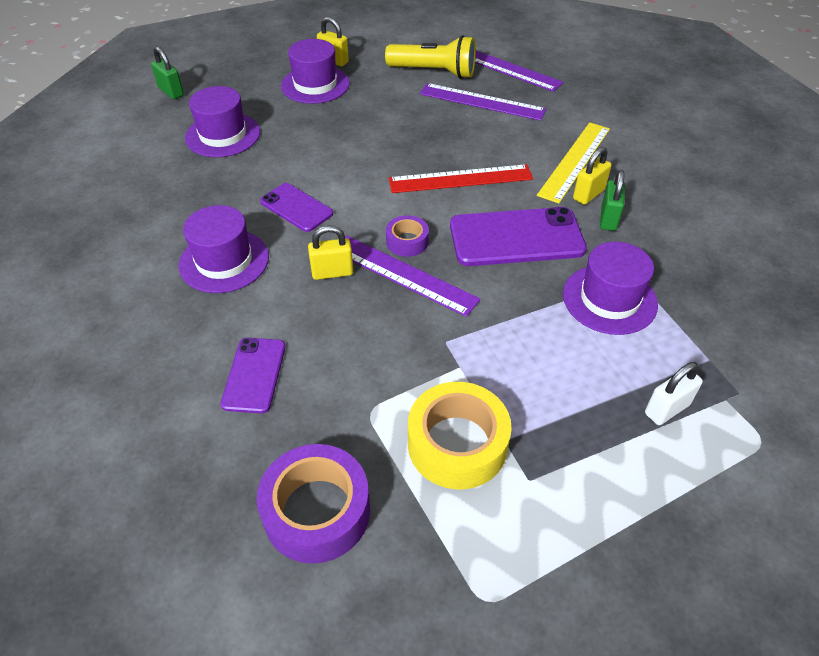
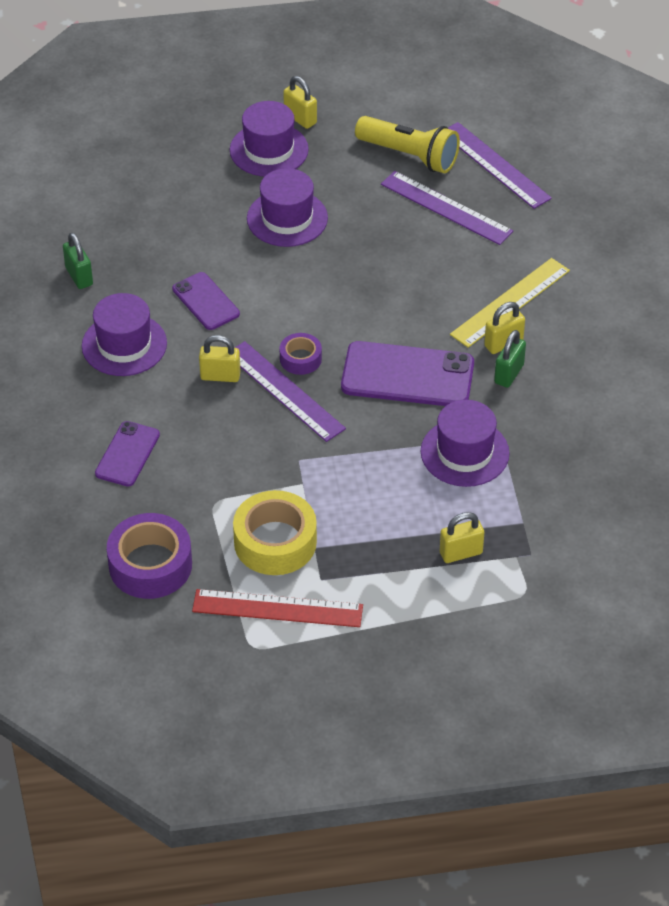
camera: 15 degrees right, 0 degrees up
(171, 92) = (109, 131): green padlock -> green padlock (79, 276)
(223, 135) = (153, 200): purple hat -> purple hat (287, 218)
(460, 179) = (381, 300): red ruler -> red ruler (277, 608)
(666, 409) = (461, 553): white padlock -> yellow padlock

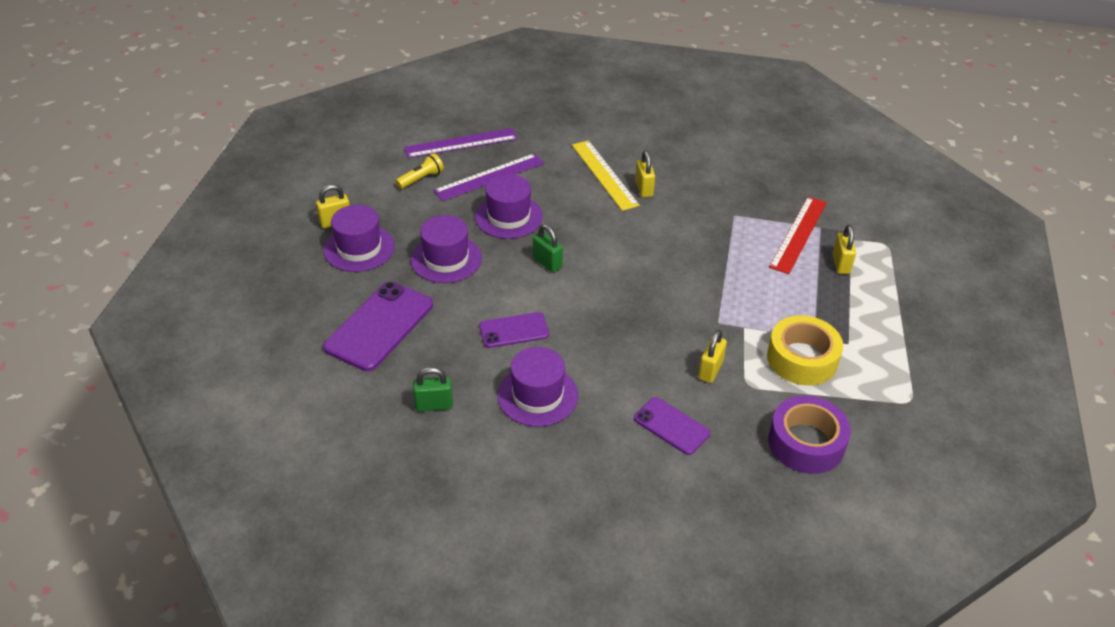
camera: 70 degrees left, 5 degrees down
(220, 376) = (605, 344): yellow padlock -> yellow padlock (710, 370)
(277, 608) = (873, 375): red ruler -> red ruler (798, 234)
(284, 391) = (640, 311): purple ruler -> none
(300, 359) = (608, 293): purple tape -> none
(407, 375) = (653, 242): purple phone -> purple phone (379, 326)
(409, 155) = (421, 179): yellow flashlight -> yellow flashlight, size x0.57
(464, 452) = (743, 235): purple hat -> purple hat (508, 217)
(509, 374) = (675, 194): green padlock -> green padlock (547, 263)

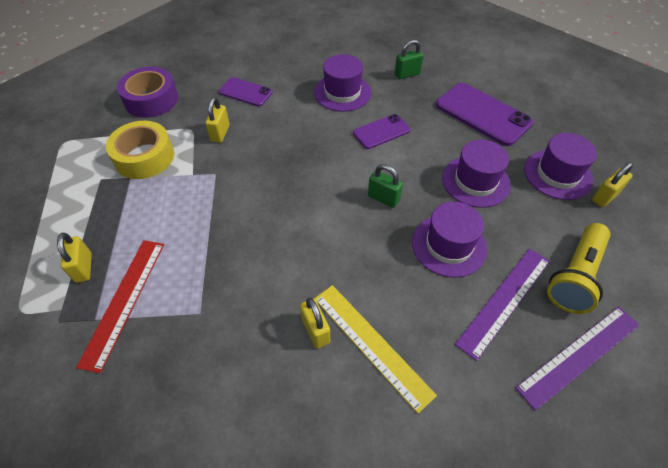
camera: 165 degrees right, 10 degrees up
(379, 326) = (483, 114): purple phone -> purple phone turned 60 degrees counterclockwise
(421, 179) = (575, 276): yellow flashlight -> yellow flashlight, size x1.75

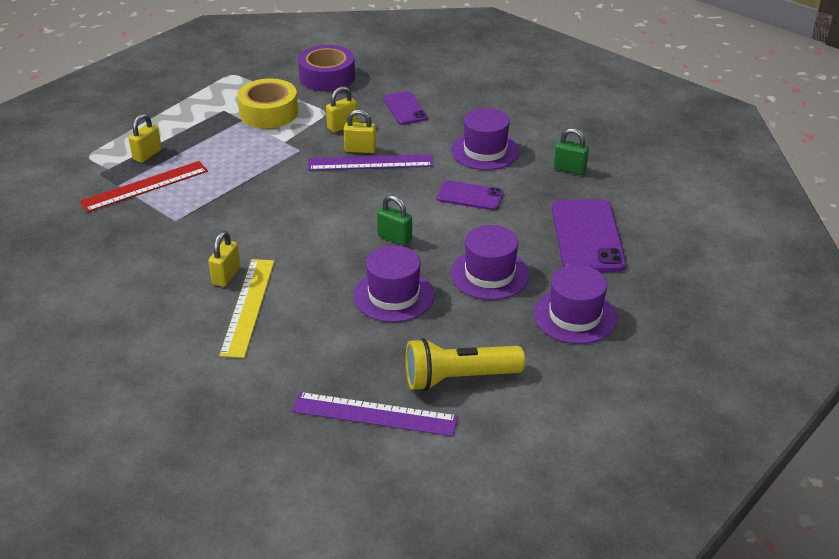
camera: 45 degrees right, 15 degrees down
(383, 198) = (394, 238): green padlock -> green padlock turned 45 degrees counterclockwise
(504, 301) = (376, 351): purple ruler -> purple ruler (370, 163)
(605, 197) = (588, 356): yellow padlock -> yellow padlock (360, 149)

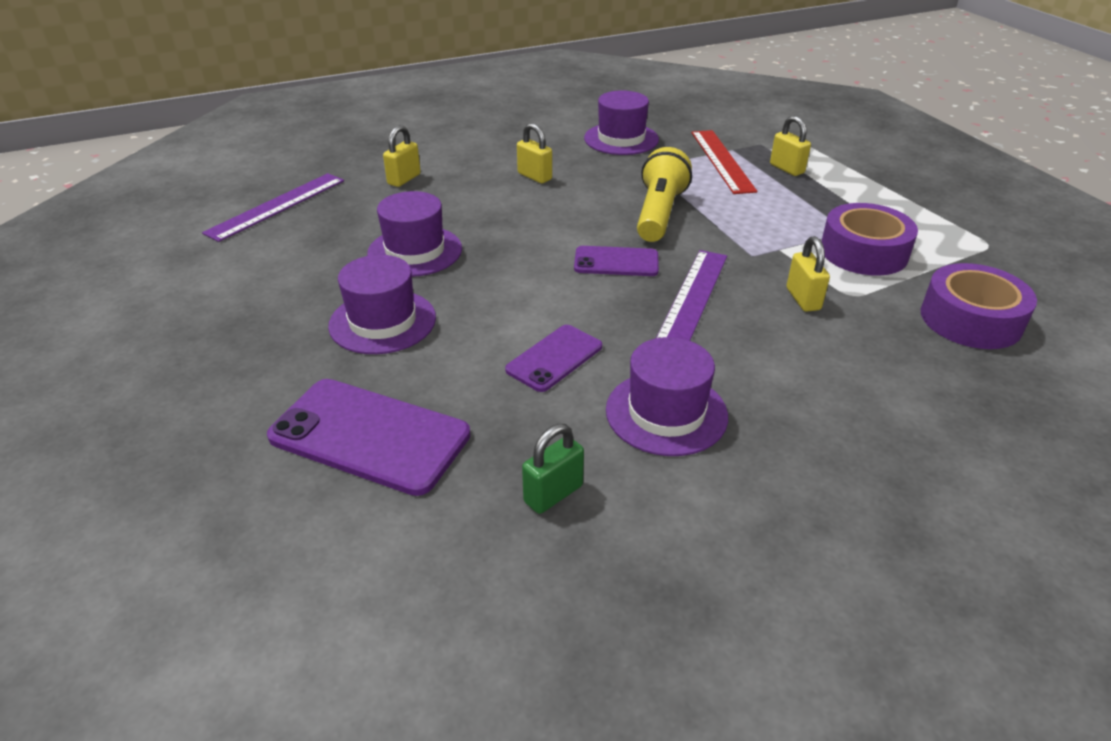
camera: 115 degrees right, 0 degrees up
(248, 306) = (479, 179): yellow ruler -> none
(268, 112) = (863, 252): yellow tape -> purple tape
(360, 149) = (731, 299): yellow padlock -> yellow padlock (404, 179)
(394, 238) = (512, 276): green padlock -> none
(405, 108) = (840, 369): purple phone -> purple phone (616, 262)
(459, 378) = (259, 255): yellow flashlight -> yellow flashlight (659, 213)
(575, 316) = (244, 359): purple hat -> purple hat (621, 139)

